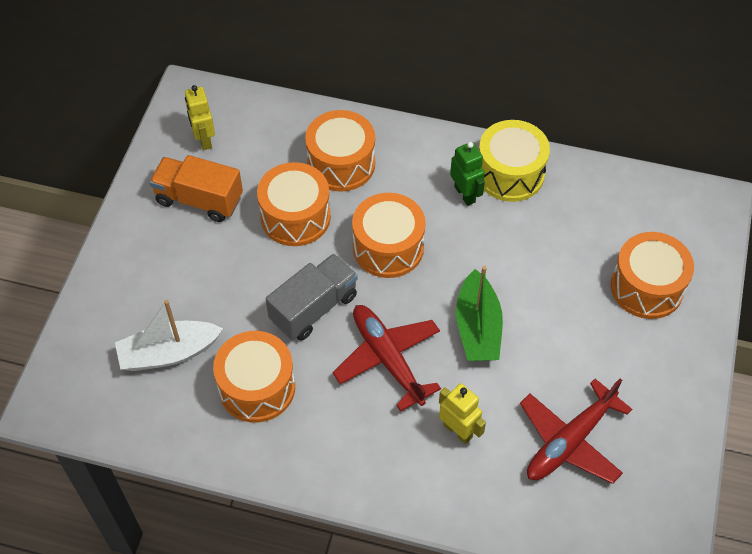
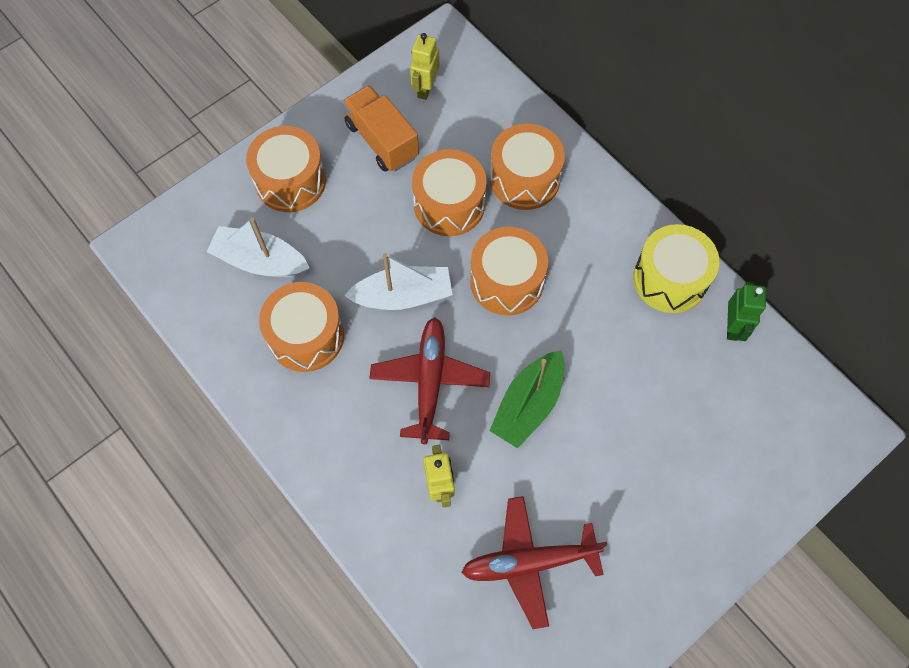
camera: 35 degrees right, 10 degrees up
(313, 308) = (403, 296): grey truck -> white boat
(465, 194) = (613, 273): green robot -> green robot (732, 327)
(646, 287) = (714, 468): orange drum -> orange drum (290, 181)

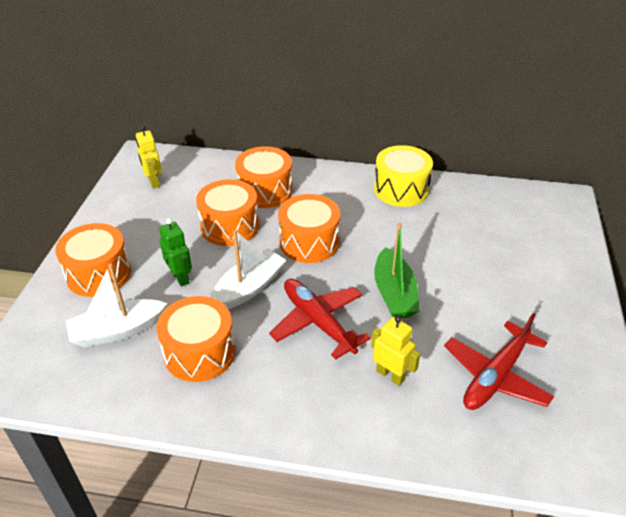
camera: 40 degrees left, 25 degrees down
(381, 140) = (148, 220): orange truck -> none
(732, 327) = (458, 191): green robot -> green robot (180, 277)

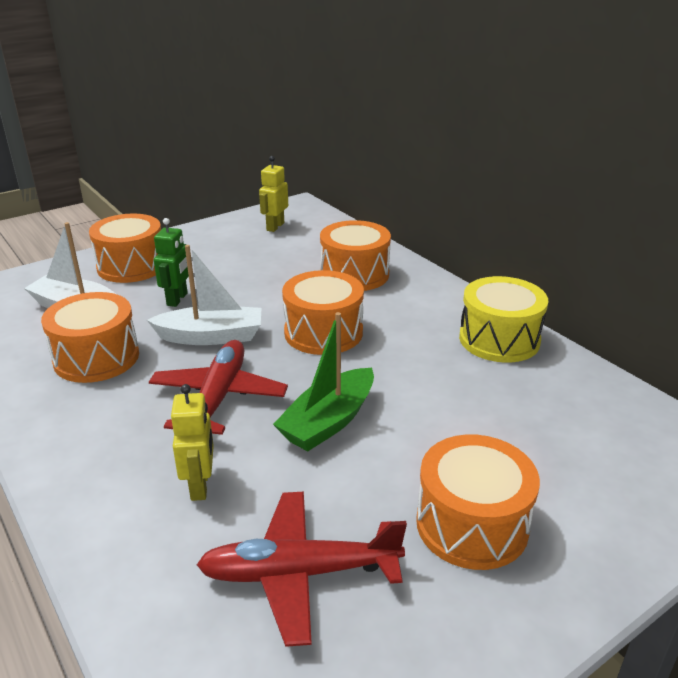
camera: 45 degrees right, 10 degrees down
(230, 226) = (277, 285): orange drum -> orange drum (472, 524)

